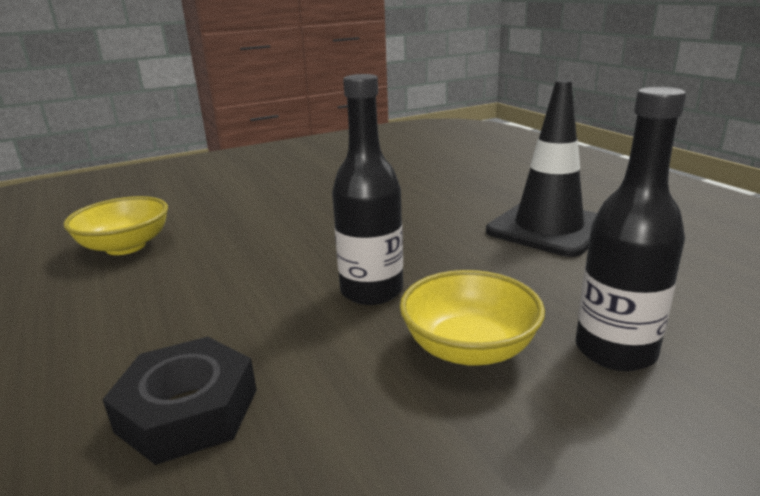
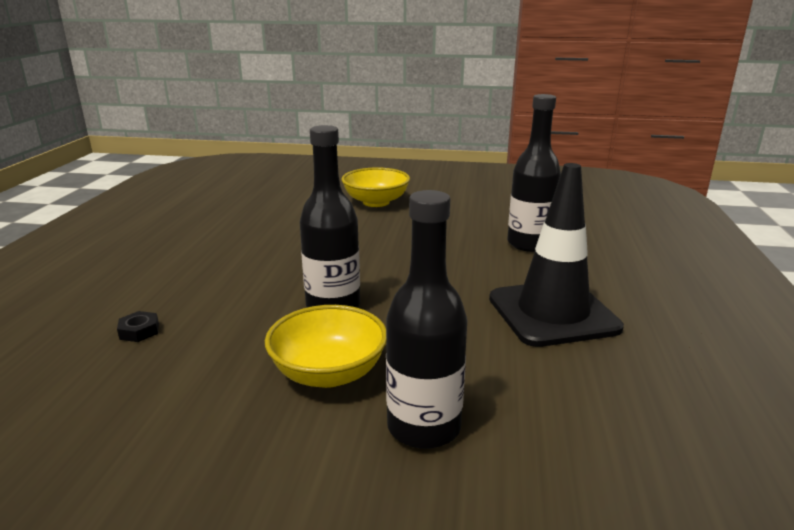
camera: 35 degrees right, 0 degrees up
(125, 246) = (244, 218): yellow bowl -> yellow bowl (376, 202)
(188, 410) = (139, 331): black nut -> black nut, size x0.44
(446, 186) = (529, 244): none -> black bottle

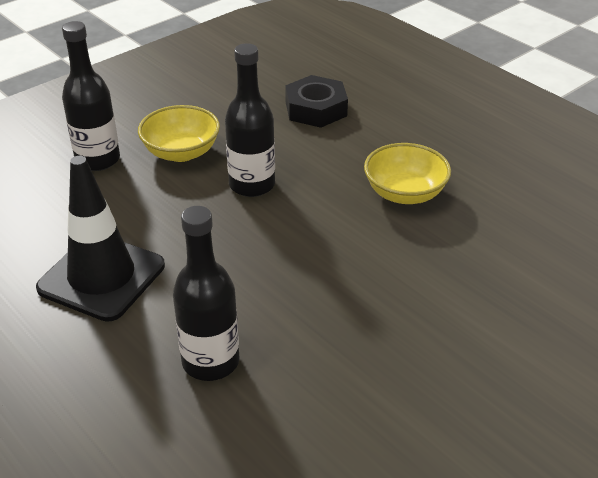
camera: 130 degrees right, 15 degrees up
(139, 331) = (316, 109): black nut -> black nut, size x2.29
(376, 202) = (458, 322): yellow bowl -> yellow bowl (404, 193)

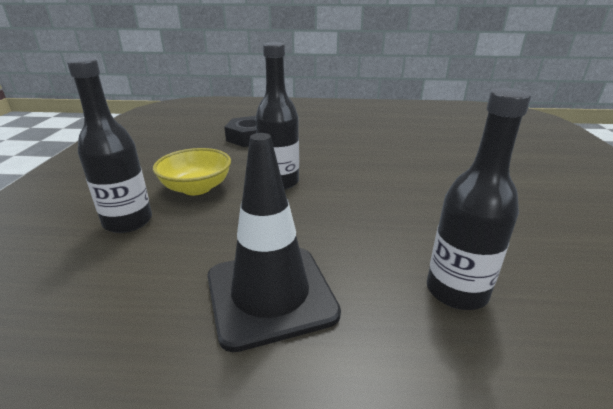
camera: 45 degrees left, 10 degrees down
(404, 193) = (367, 150): yellow bowl -> none

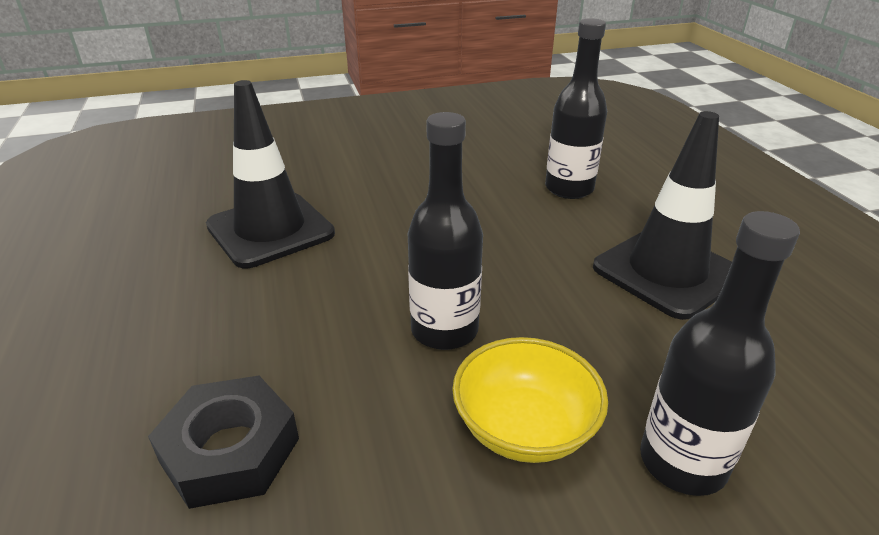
camera: 110 degrees left, 5 degrees up
(406, 150) = (270, 230): none -> black traffic cone

